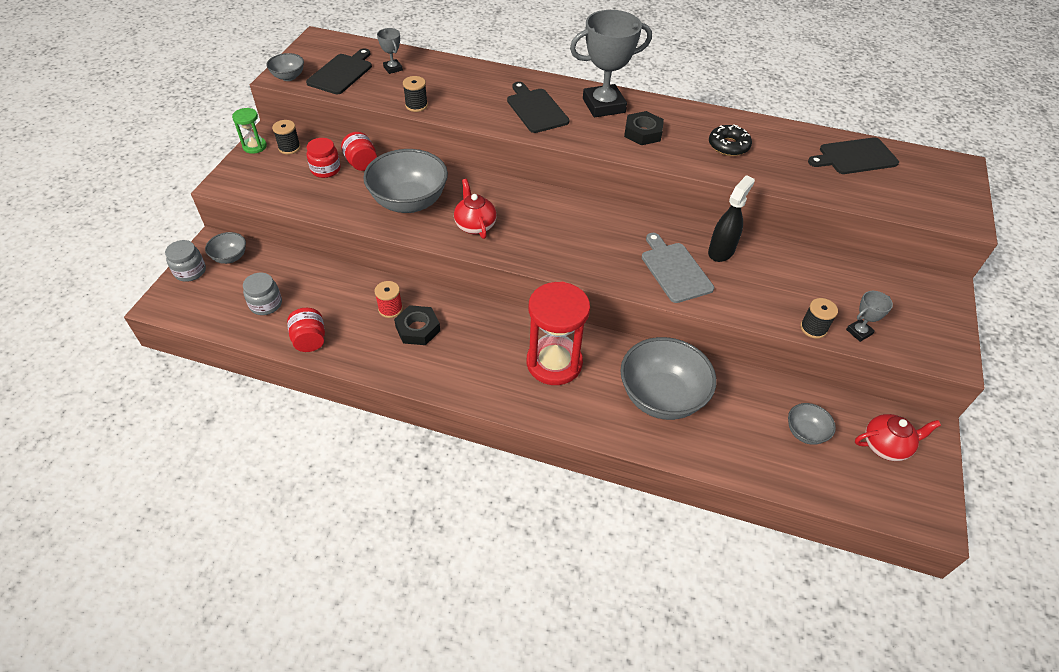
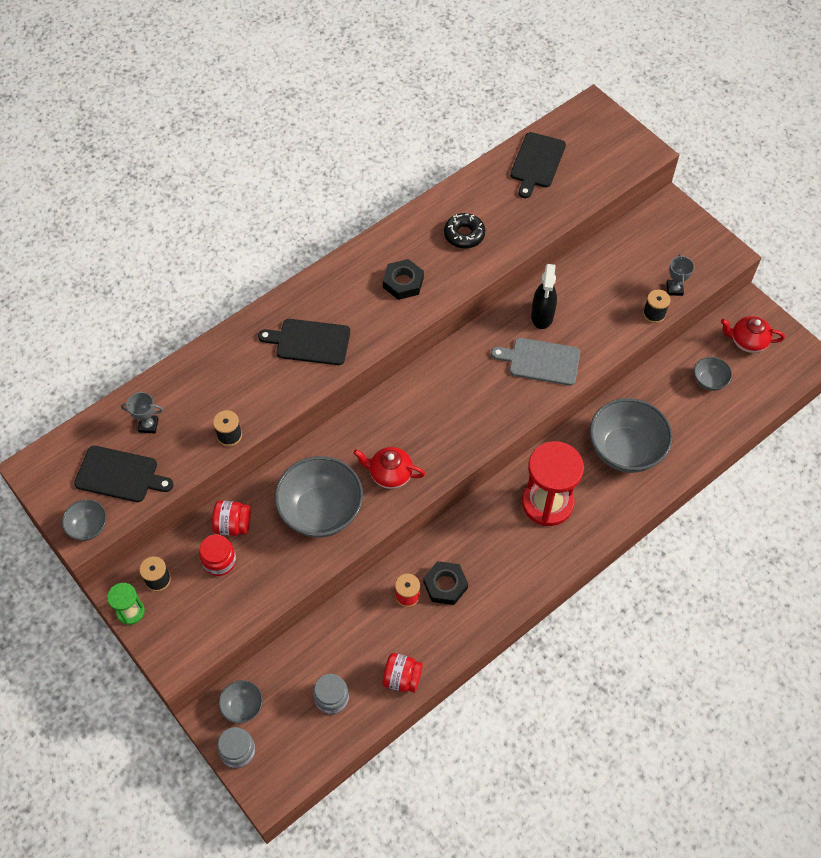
camera: 55 degrees left, 10 degrees up
(341, 73) = (120, 475): black cutting board -> black cutting board turned 135 degrees clockwise
(603, 105) = (344, 287): grey trophy -> none
(721, 251) = (542, 316): black spray bottle -> black spray bottle turned 150 degrees counterclockwise
(886, 446) = (747, 342): red teapot -> red teapot turned 105 degrees counterclockwise

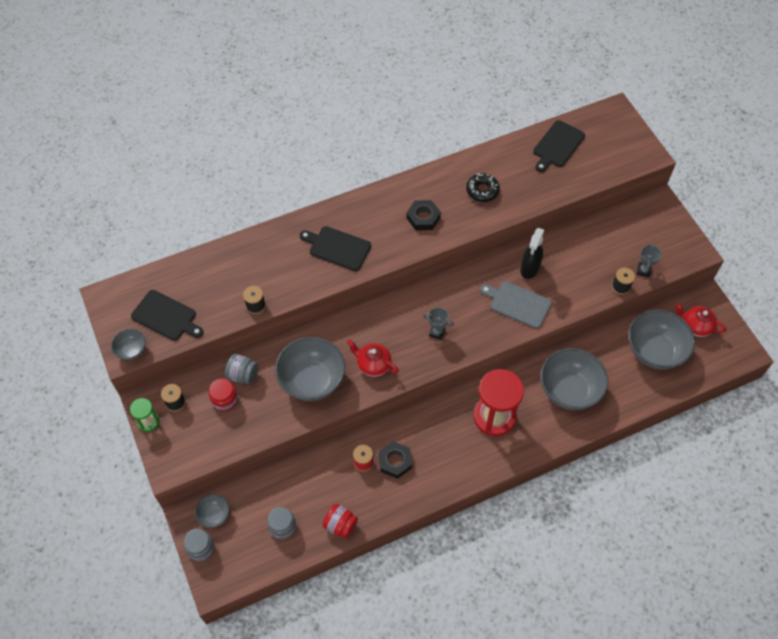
camera: 15 degrees right, 0 degrees up
(148, 425) = (198, 284): grey trophy -> grey trophy (437, 332)
(233, 525) = (243, 375): red jar -> grey jar
(709, 381) = (654, 351): grey bowl -> grey bowl, size x2.08

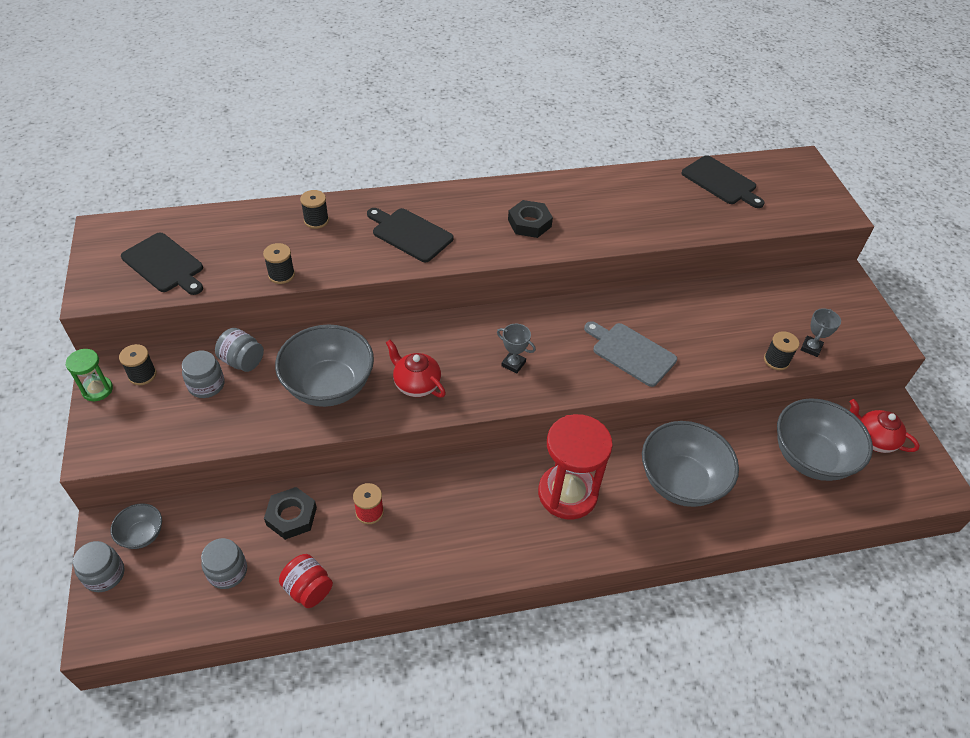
camera: 10 degrees right, 10 degrees down
(131, 350) = (103, 292): grey bowl -> none
(225, 400) = (206, 385): red jar -> grey jar
(263, 251) = (316, 220): none -> black spool
(395, 461) = (413, 521): black nut -> black nut (291, 516)
(482, 190) = (613, 209): black donut -> none
(529, 268) = (656, 316): black spray bottle -> none
(557, 145) = (721, 182): black cutting board -> black cutting board turned 90 degrees counterclockwise

